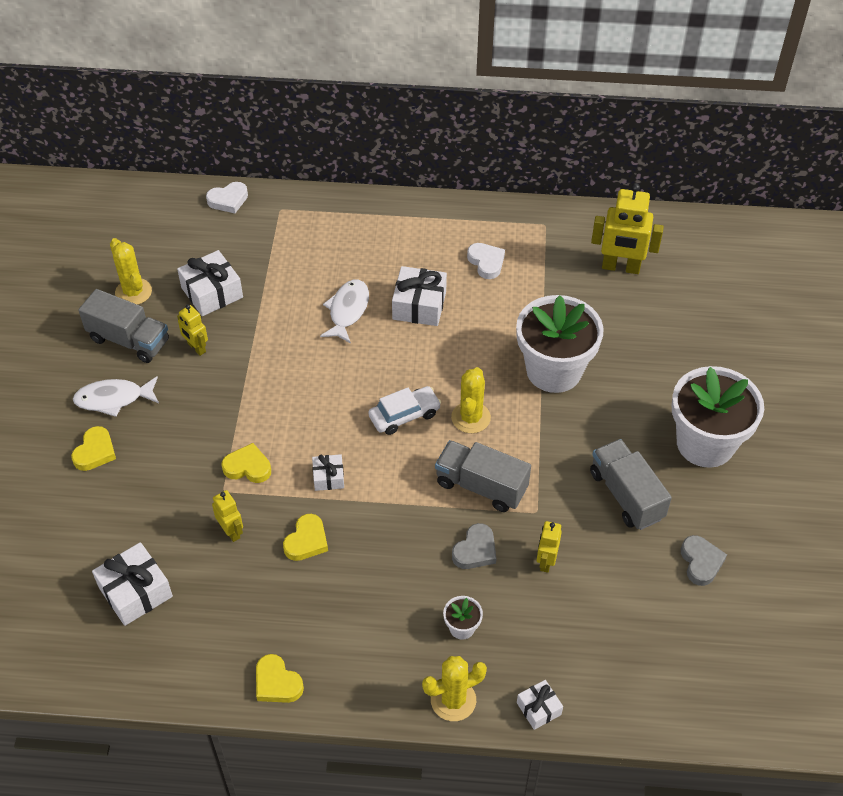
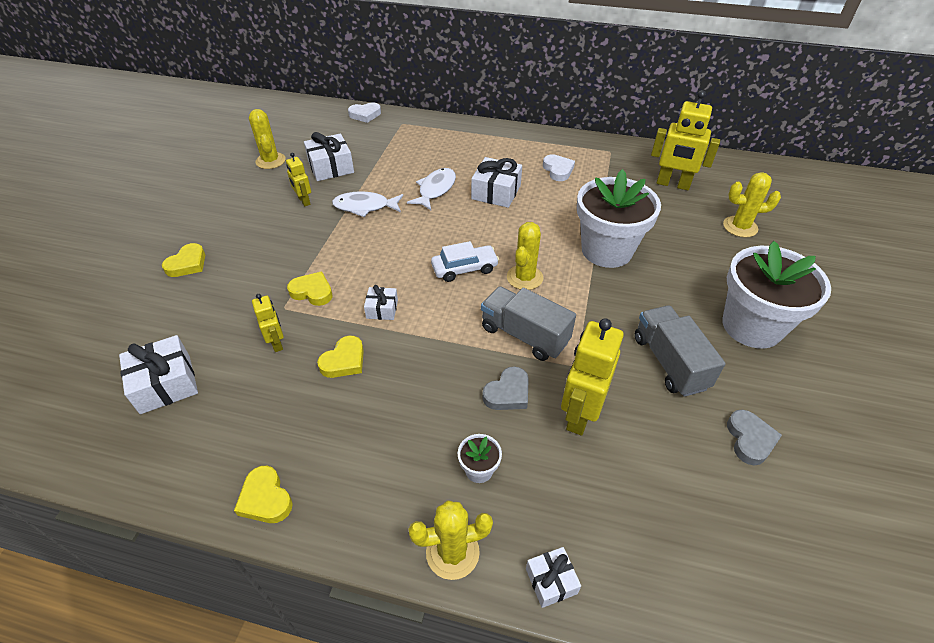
camera: 10 degrees right, 5 degrees down
(113, 399) = (221, 228): white fish -> white fish (365, 207)
(129, 340) = (253, 190): grey truck -> none
(546, 561) = (580, 414): yellow robot -> yellow robot, size x1.83
(695, 319) = (740, 227): none -> yellow cactus

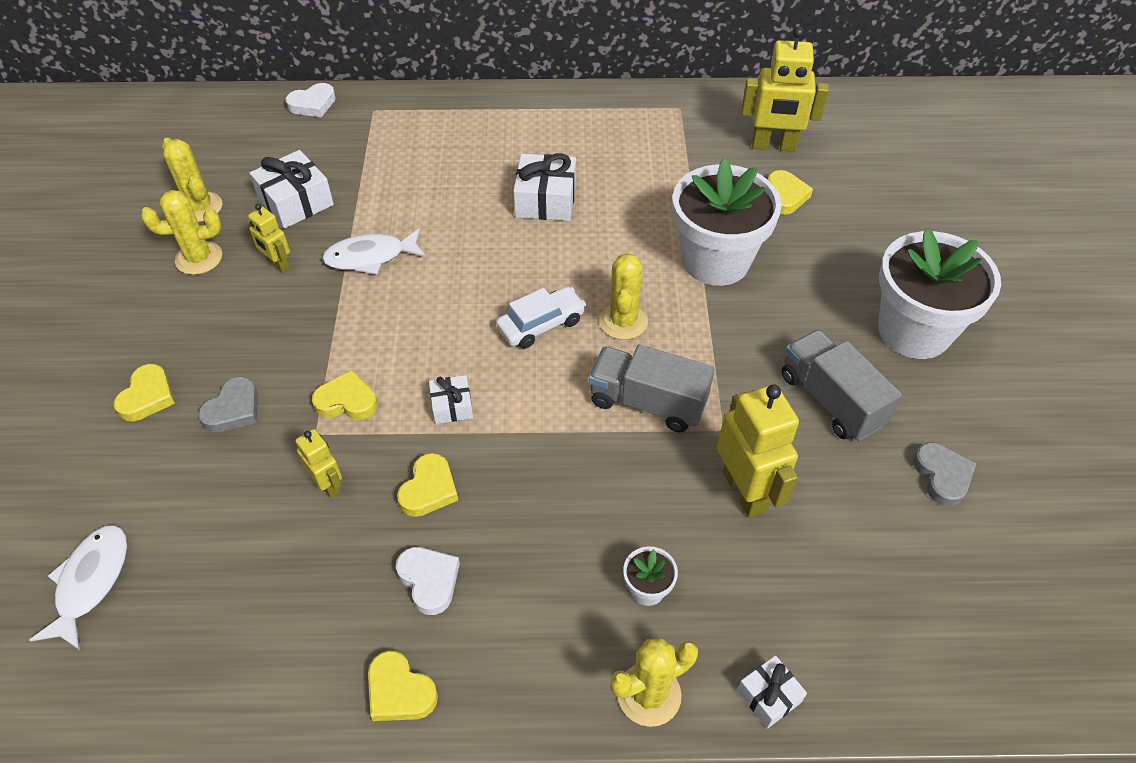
camera: 15 degrees left, 5 degrees up
(165, 384) = (198, 577): white gift -> none
(435, 189) = (460, 211): white fish -> white fish (91, 582)
(508, 393) = (651, 484): grey heart -> grey heart (233, 409)
(558, 170) = (618, 150): white heart -> white heart (429, 580)
(580, 414) = (744, 491): yellow robot -> yellow robot turned 150 degrees clockwise
(672, 217) = (785, 196): none -> yellow heart
(740, 227) = (870, 194): yellow cactus -> yellow cactus (199, 258)

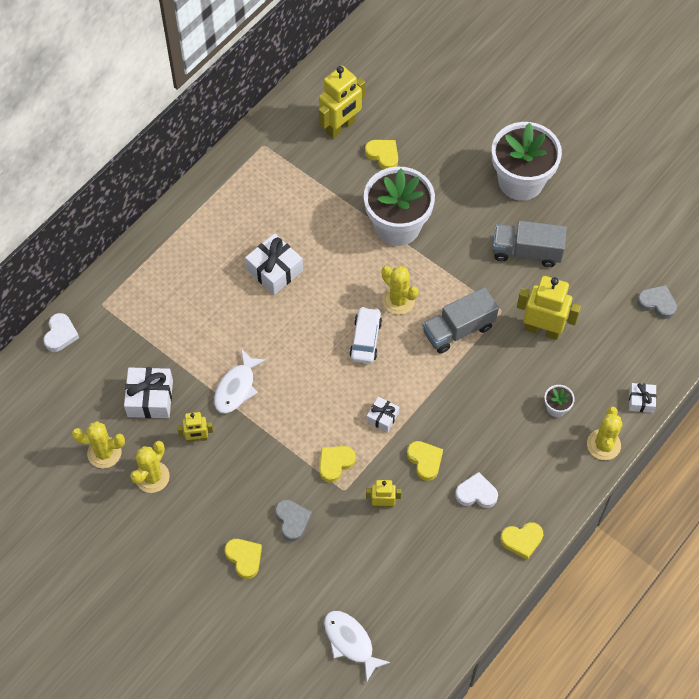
camera: 50 degrees left, 10 degrees up
(942, 476) = (603, 245): grey heart -> grey heart (657, 303)

